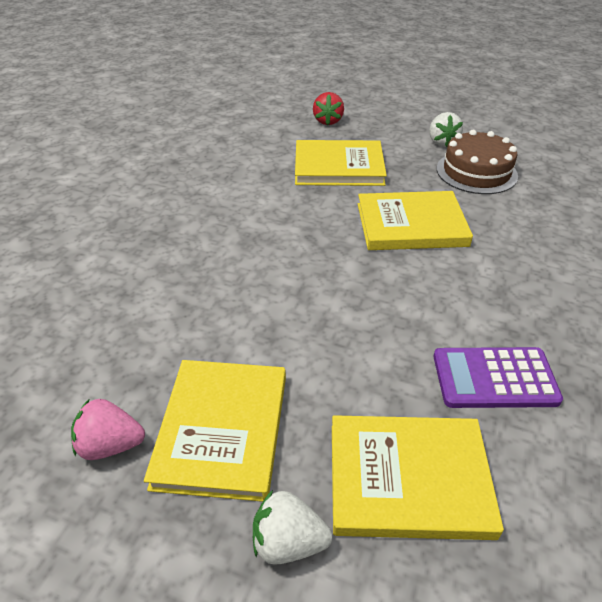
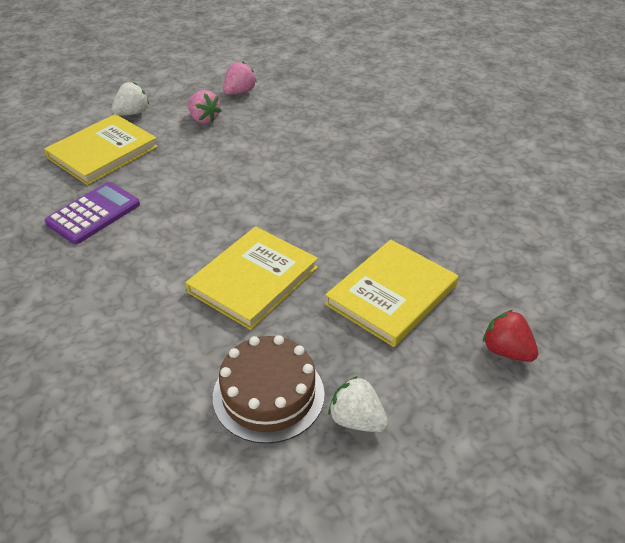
camera: 130 degrees right, 0 degrees up
(222, 430) = (204, 119): yellow book -> pink strawberry

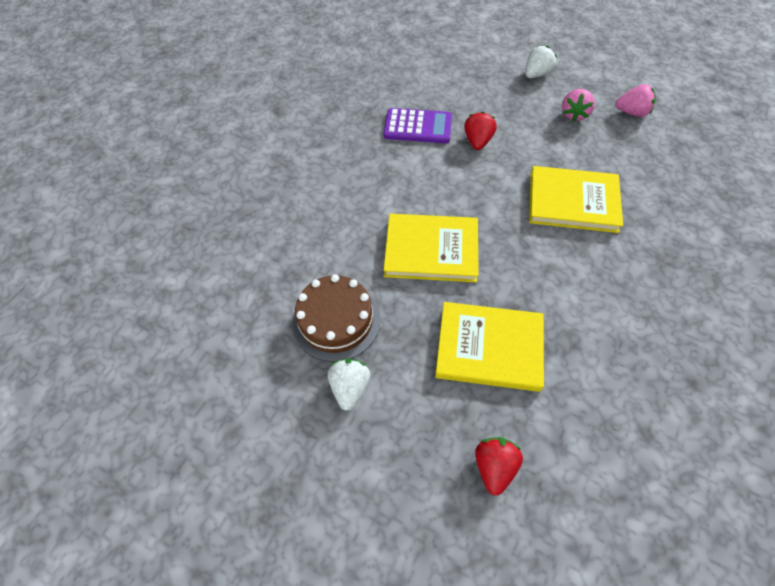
camera: 60 degrees right, 15 degrees up
(103, 152) = (479, 89): yellow book -> yellow book (572, 202)
(132, 113) = (536, 74): white strawberry -> white strawberry turned 60 degrees counterclockwise
(163, 185) = (478, 141): none -> red strawberry

